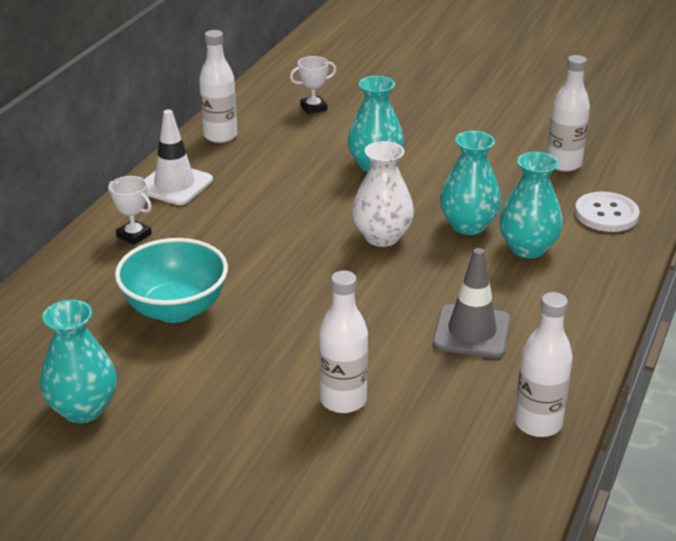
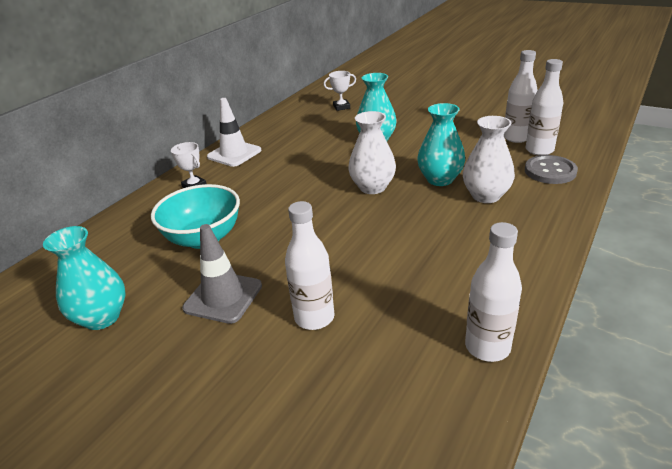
camera: 10 degrees right, 0 degrees up
(220, 136) = (275, 124): white bottle -> white bottle (539, 150)
(472, 332) = (434, 261): grey traffic cone -> grey traffic cone (223, 297)
(528, 248) = (486, 196): turquoise vase -> white vase
(606, 214) = (550, 171): white button -> grey button

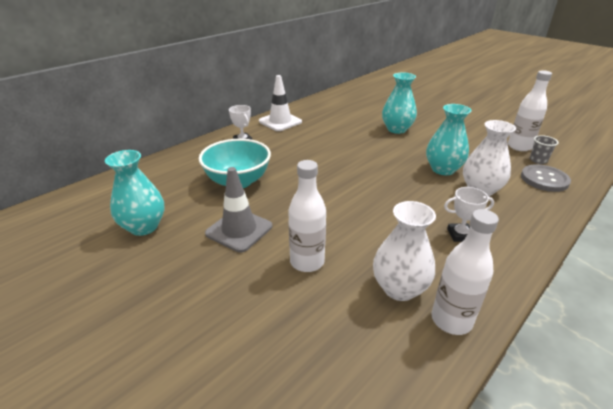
camera: 10 degrees right, 0 degrees up
(341, 107) = (374, 99): white trophy -> white trophy (460, 235)
(372, 187) = (384, 166): white vase -> white vase (399, 288)
(539, 150) = (538, 160): white bottle -> grey cup

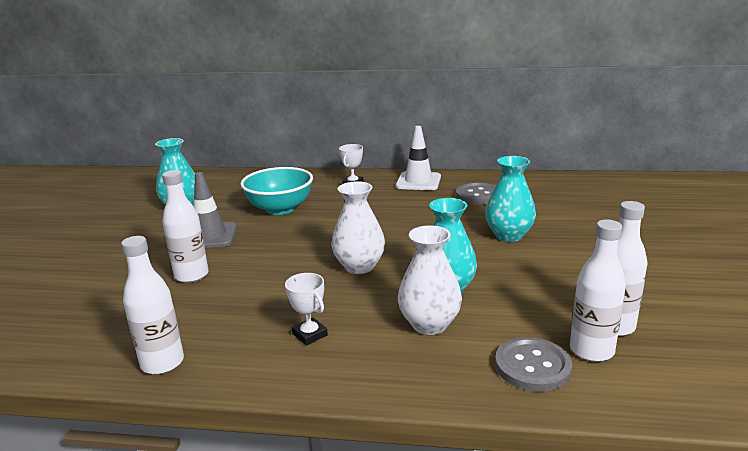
camera: 55 degrees right, 10 degrees down
(331, 115) = (478, 195): none -> grey button
(399, 288) = (189, 326): white vase -> white vase (359, 266)
(538, 160) = (591, 350): grey cup -> white bottle

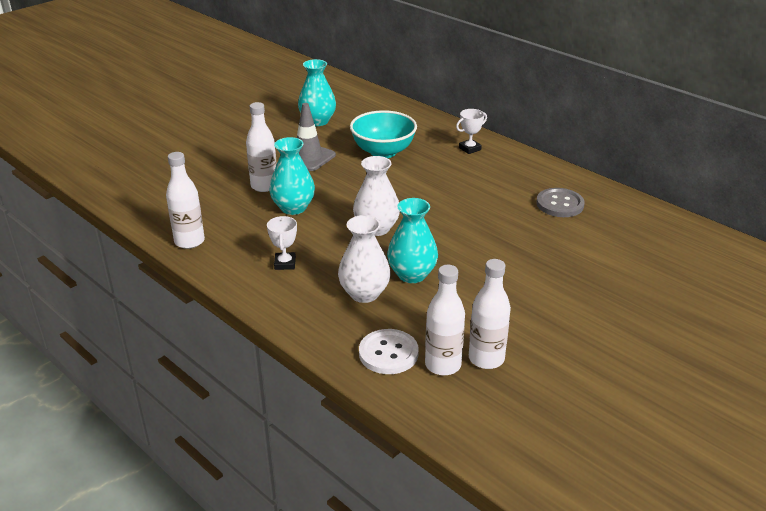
camera: 35 degrees right, 10 degrees up
(418, 181) = (528, 168): white traffic cone -> none
(509, 235) = (525, 253): turquoise vase -> turquoise vase (293, 208)
(532, 366) = (388, 353): grey button -> white button

